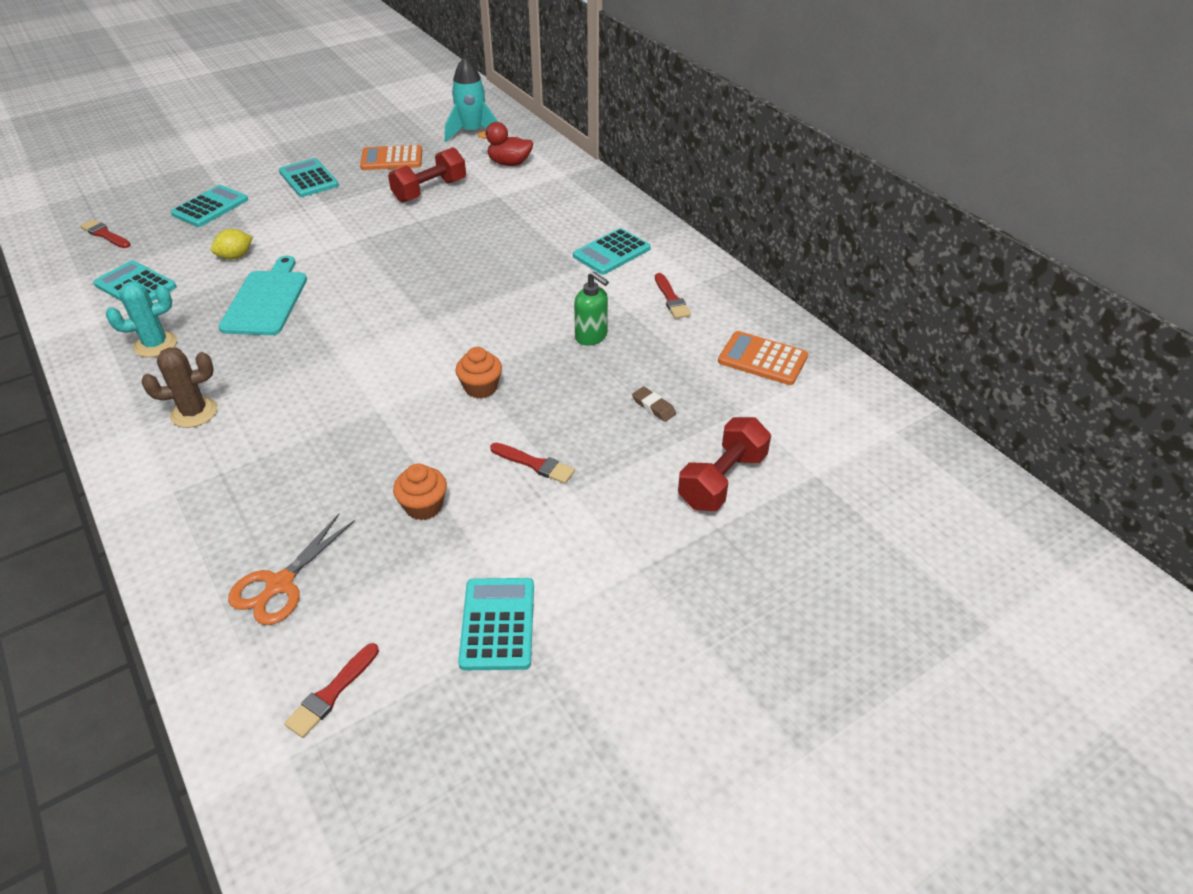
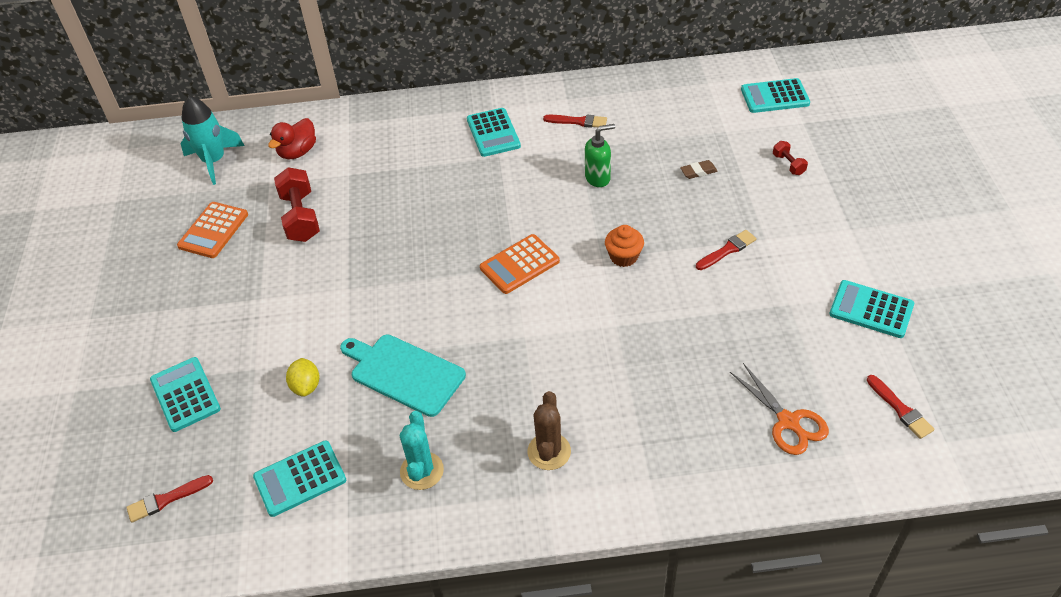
camera: 60 degrees left, 5 degrees up
(308, 179) = (196, 302): turquoise calculator -> turquoise calculator (774, 97)
(423, 506) = (743, 322): orange cupcake -> none
(722, 480) = (788, 164): red dumbbell -> red dumbbell, size x0.50
(762, 359) = (677, 103): orange calculator -> orange calculator (519, 264)

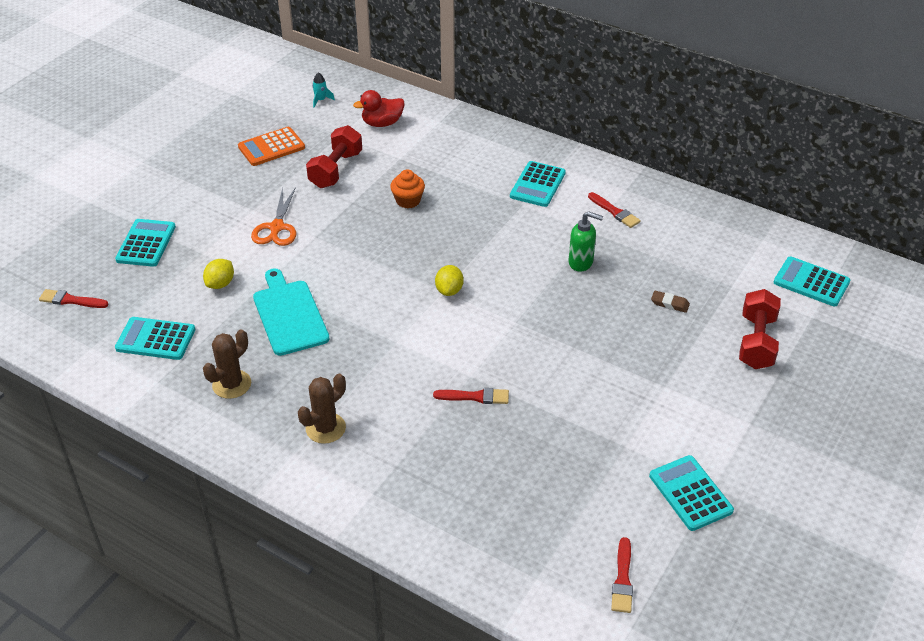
camera: 35 degrees right, 5 degrees down
(214, 161) = (321, 100): turquoise rocket -> turquoise rocket, size x0.44
(422, 471) = (231, 384): turquoise cactus -> brown cactus
(519, 264) = (449, 290): orange calculator -> yellow lemon
(623, 257) = (533, 331): orange cupcake -> orange cupcake (408, 201)
(727, 250) = (622, 376): red brush -> red brush (475, 397)
(788, 164) = (756, 342): red dumbbell -> red dumbbell, size x1.99
(788, 421) = (520, 526): orange scissors -> orange scissors (276, 227)

